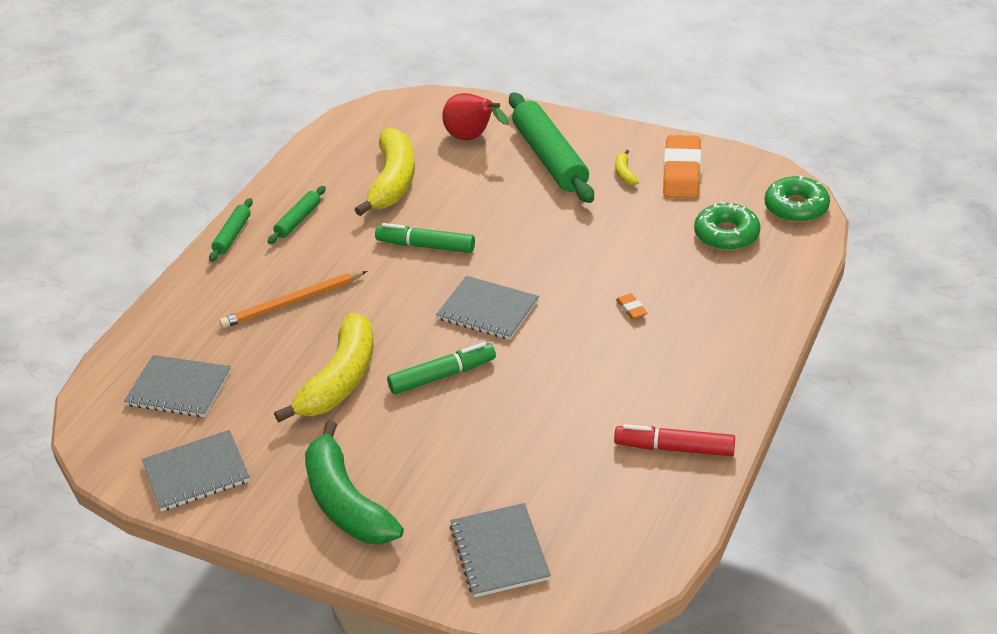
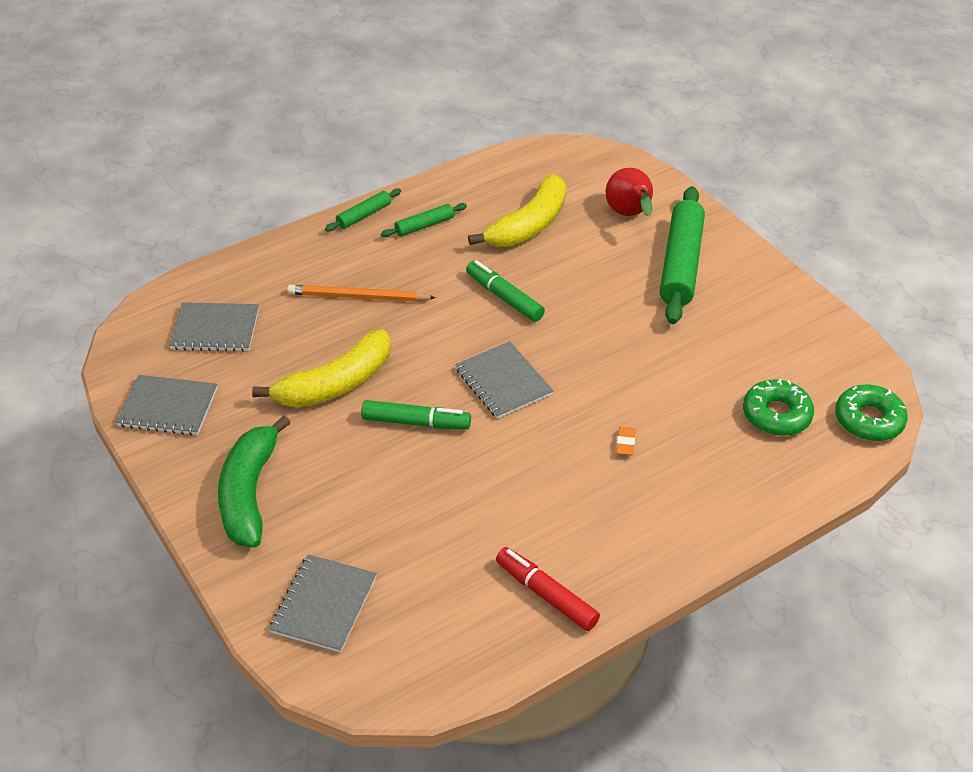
camera: 30 degrees right, 5 degrees up
(179, 388) = (215, 329): grey notebook -> grey notebook turned 45 degrees counterclockwise
(624, 173) = (735, 310): yellow banana -> none
(681, 173) = (788, 334): orange eraser -> none

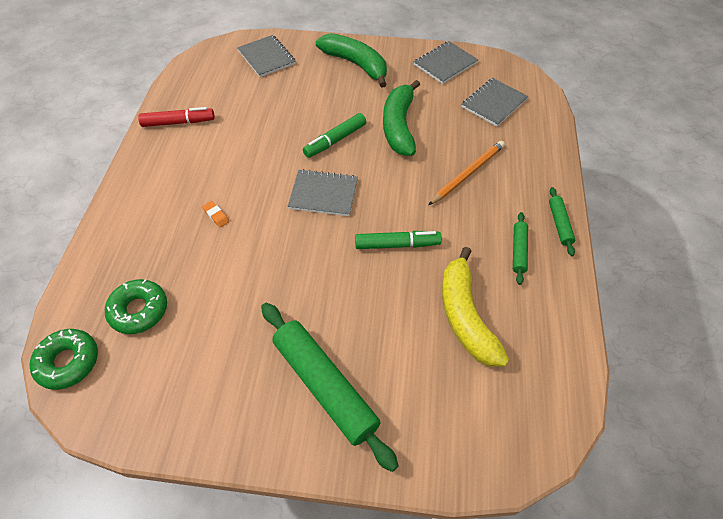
camera: 130 degrees right, 10 degrees up
(336, 384) = (399, 126): yellow banana -> green banana
(630, 215) = (417, 401): red pear -> none

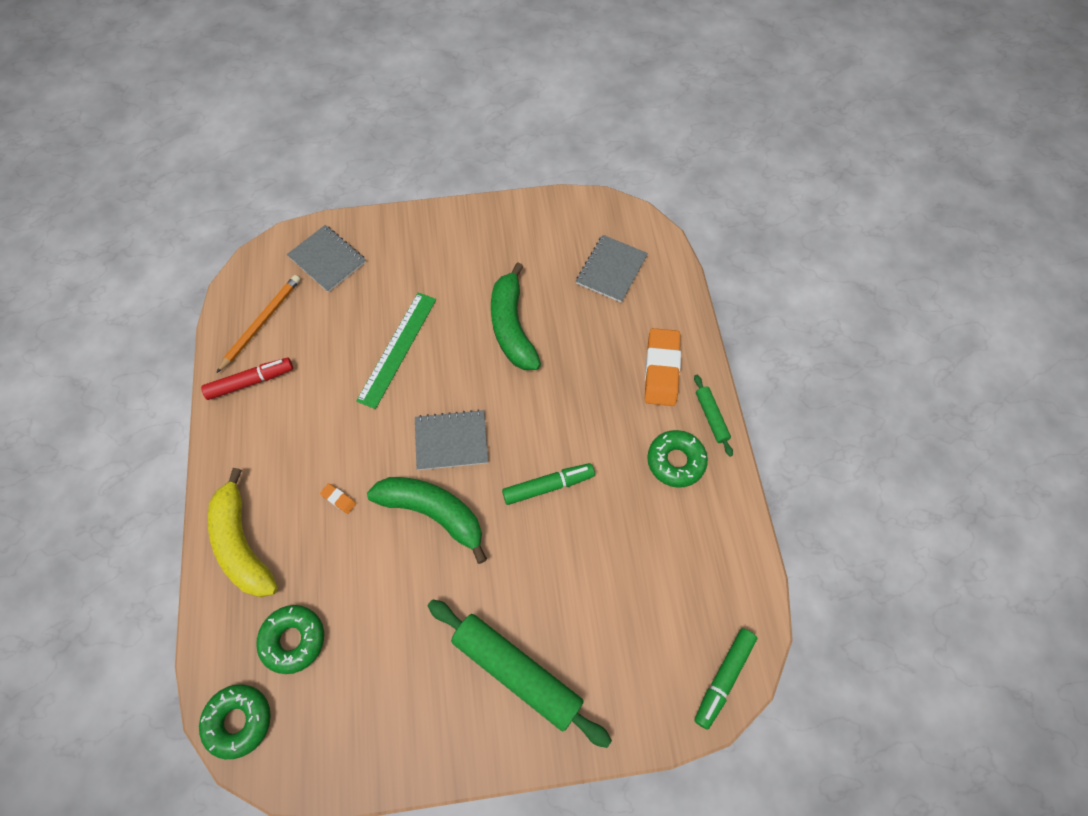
camera: 15 degrees left, 10 degrees up
(300, 123) = (397, 349): none -> green ruler
(335, 140) = (444, 364): green marker -> green marker (723, 678)
(356, 64) = (439, 247): green banana -> green banana (433, 512)
(445, 64) = (543, 223): grey notebook -> none
(465, 316) = (638, 554): yellow banana -> yellow banana (242, 544)
(467, 174) = (603, 375): orange pencil -> orange pencil (261, 323)
(518, 251) = (675, 461): green rolling pin -> green donut
(521, 180) = (661, 370): none -> orange eraser

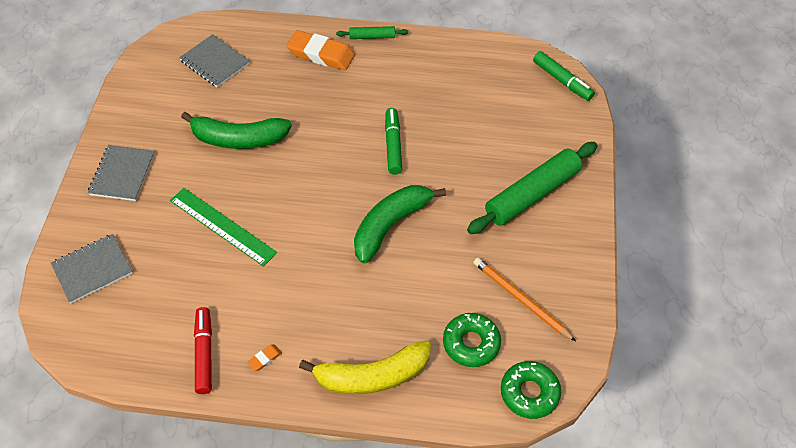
camera: 75 degrees left, 10 degrees down
(261, 323) = (139, 337): orange pencil -> orange pencil (521, 299)
(339, 499) = (355, 293): orange eraser -> orange eraser (265, 359)
(451, 441) = (330, 201): grey notebook -> grey notebook (122, 174)
(675, 461) = (400, 65): green donut -> none

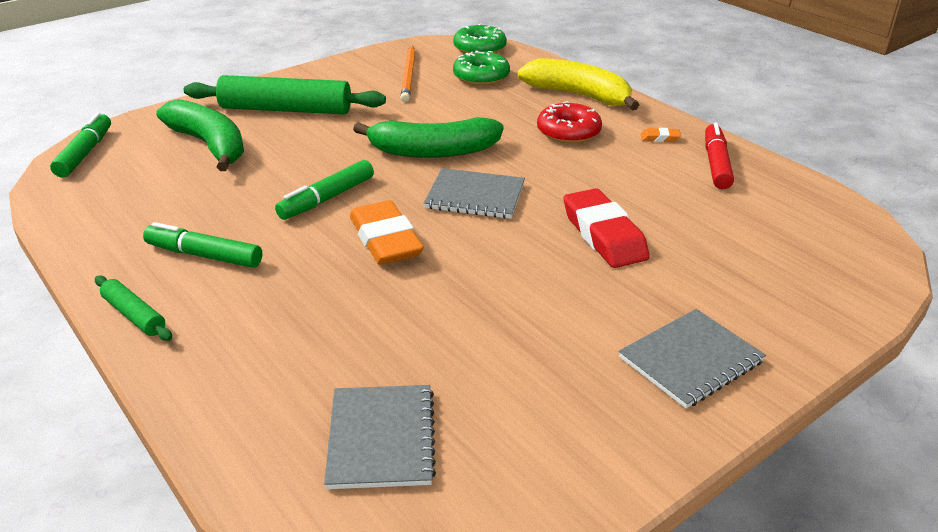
camera: 135 degrees left, 20 degrees down
(92, 269) = (805, 279): grey notebook -> grey notebook (475, 196)
(204, 353) = (716, 164): red marker -> red marker turned 150 degrees clockwise
(222, 226) = (603, 235): green ruler -> red eraser
(239, 139) = (482, 304): green banana -> green banana (209, 145)
(321, 54) = (229, 338): orange eraser -> orange eraser (386, 240)
(332, 315) = (568, 132): none -> red donut
(393, 76) = (204, 255): none -> green marker

